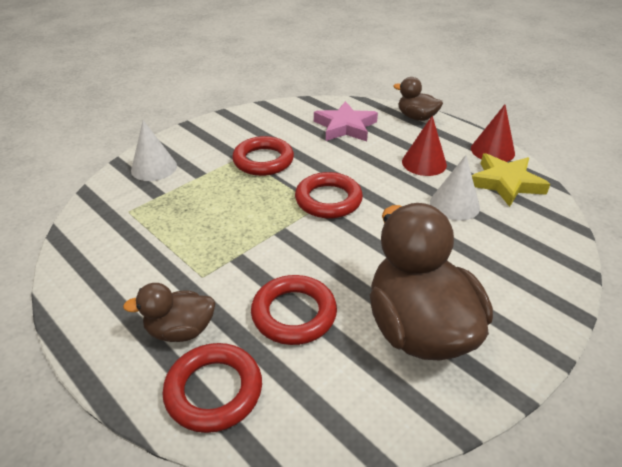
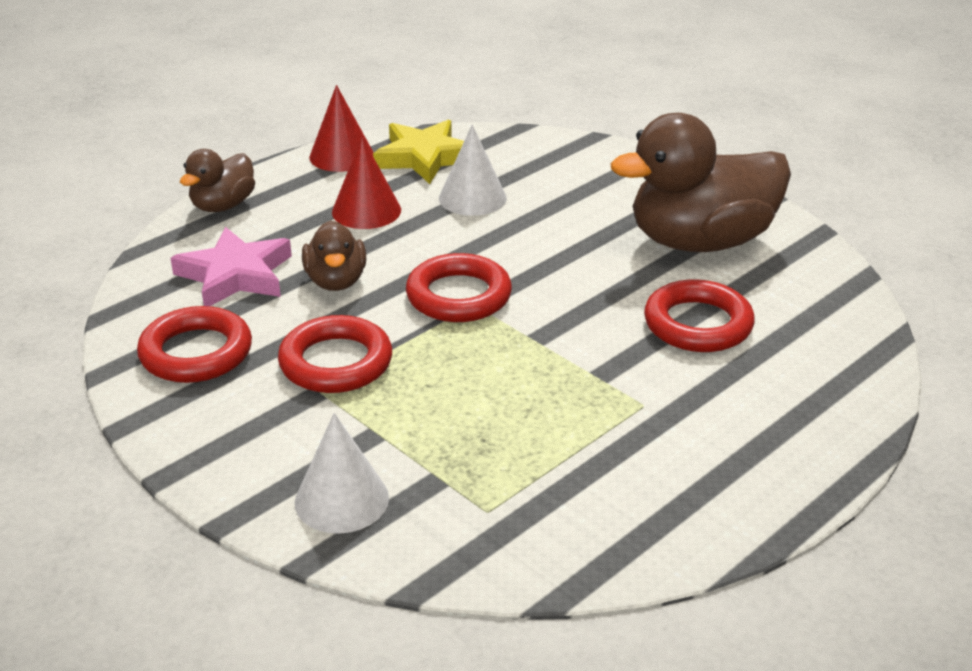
camera: 90 degrees left, 5 degrees down
(180, 330) = (748, 413): brown duck -> brown duck (336, 281)
(214, 391) = (828, 377): red ring -> red ring (196, 353)

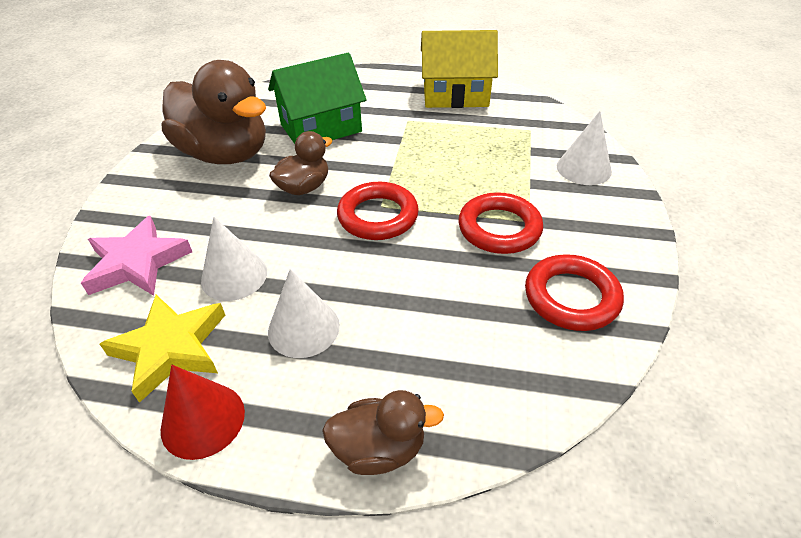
camera: 125 degrees left, 10 degrees up
(235, 275) = (472, 346): pink star -> pink star (137, 263)
(336, 281) = (419, 281): brown duck -> brown duck (304, 187)
(366, 211) = (303, 328): red cone -> white cone
(678, 492) = (455, 95): none -> yellow house
(698, 324) = (321, 128): red ring -> green house

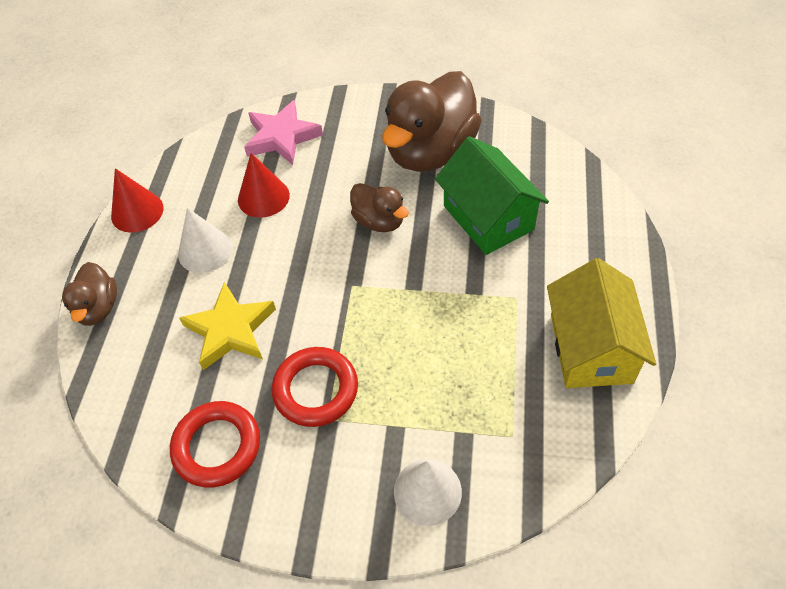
camera: 90 degrees right, 10 degrees up
(171, 348) = (196, 180): yellow star -> yellow star (230, 330)
(234, 276) = (263, 197): white cone -> red cone
(378, 216) = (336, 284): red ring -> none

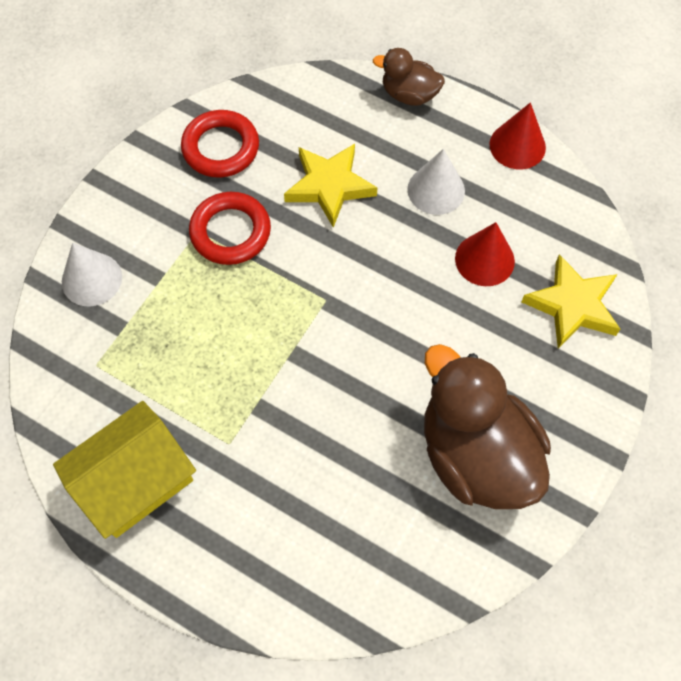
camera: 110 degrees right, 10 degrees up
(282, 137) = (572, 305): pink star -> yellow star
(379, 221) = (396, 356): brown duck -> none
(488, 217) = (345, 469): green house -> none
(590, 348) = (135, 481): yellow house -> yellow house turned 60 degrees counterclockwise

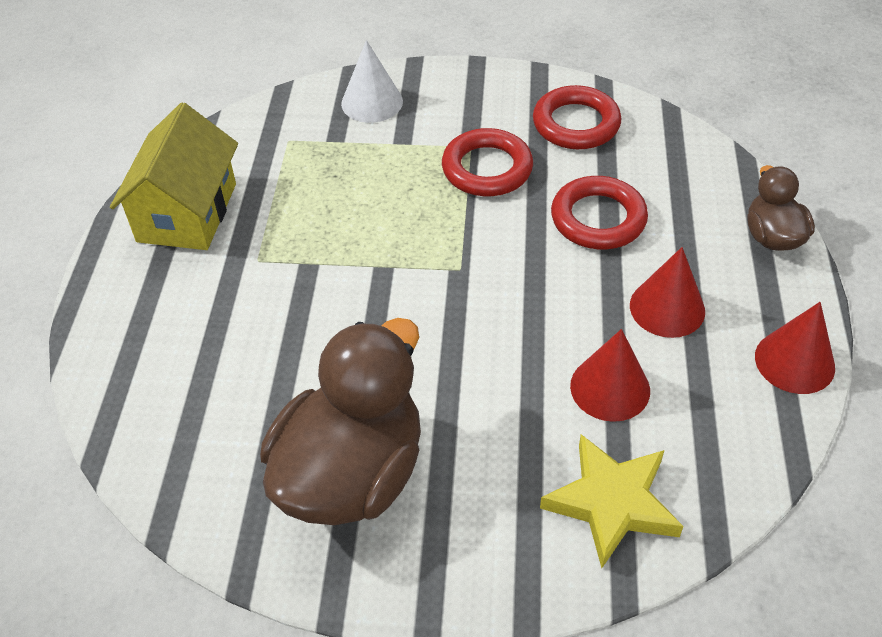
camera: 65 degrees right, 15 degrees down
(135, 481) = (187, 212): yellow house -> yellow house turned 75 degrees clockwise
(329, 186) = (598, 219): yellow star -> red ring
(436, 190) = (667, 308): white cone -> red cone

